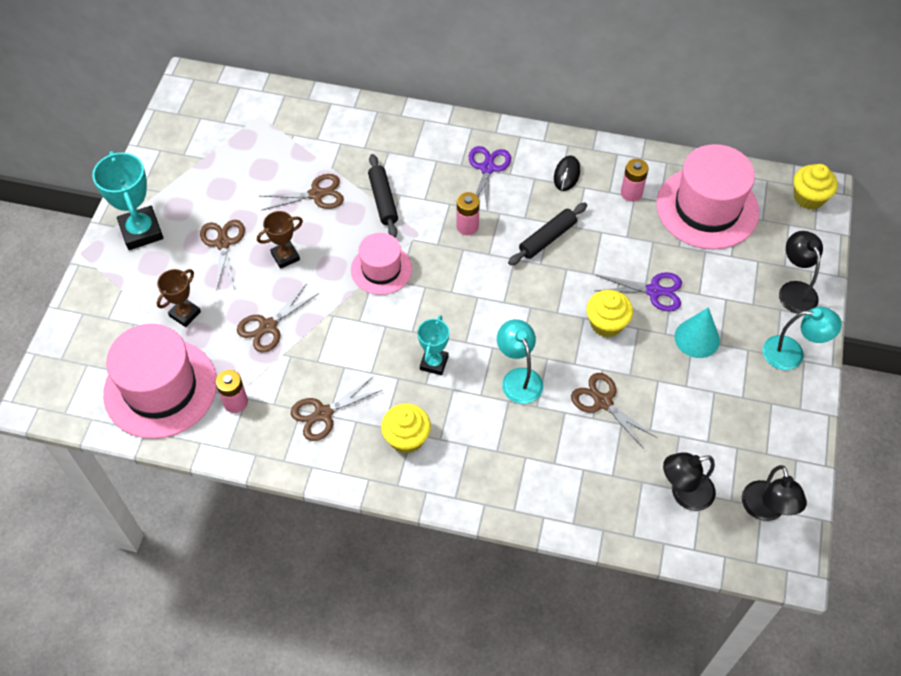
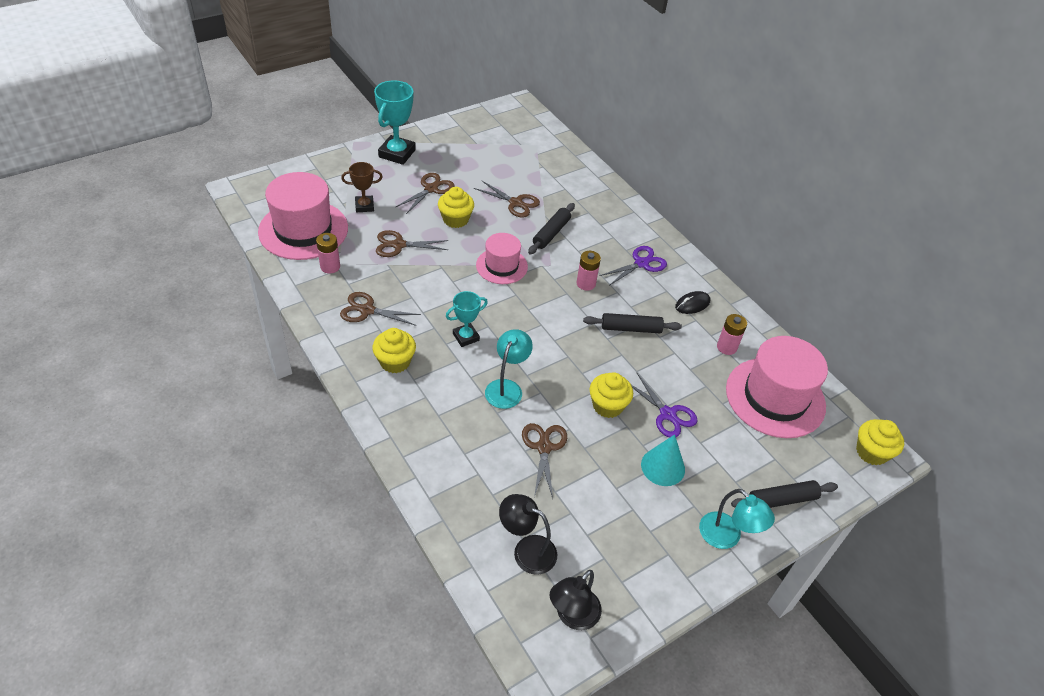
camera: 40 degrees right, 10 degrees down
(285, 256) = (455, 219): brown trophy -> yellow cupcake
(794, 290) = (782, 500): black lamp -> black rolling pin

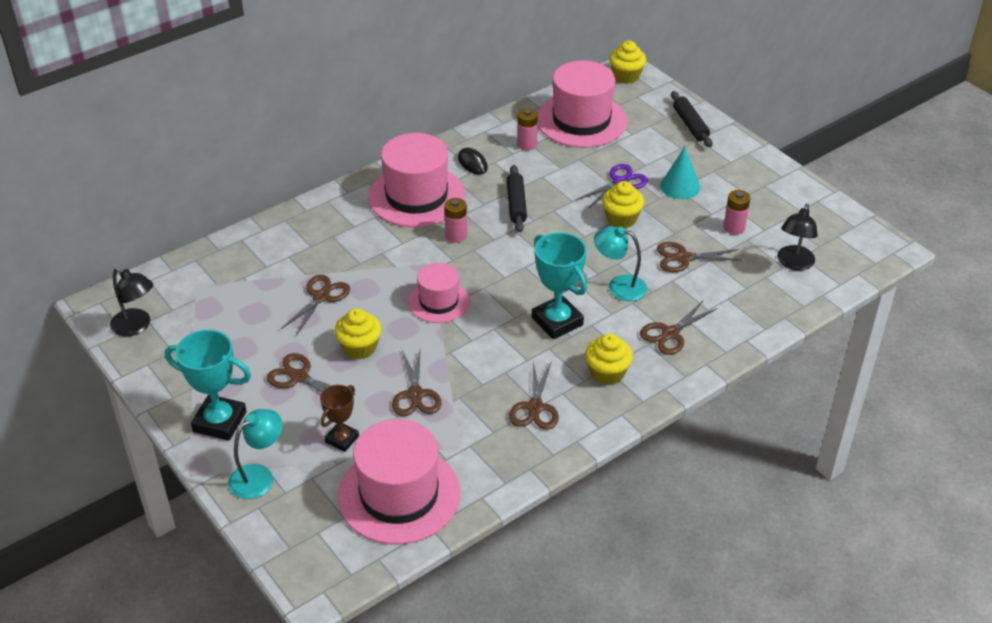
camera: 90 degrees left, 5 degrees down
(330, 267) = (466, 454): pink battery -> pink battery (734, 227)
(364, 206) = (342, 439): brown trophy -> brown trophy turned 45 degrees clockwise
(436, 416) = (670, 333): none -> brown scissors
(466, 337) = (557, 321): turquoise trophy -> turquoise trophy, size x1.67
(551, 233) = (375, 264): black rolling pin -> none
(572, 616) = (841, 236): black lamp -> black lamp (136, 326)
(641, 263) = (416, 196): purple scissors -> pink hat
(726, 537) = (737, 155): turquoise lamp -> turquoise lamp (259, 476)

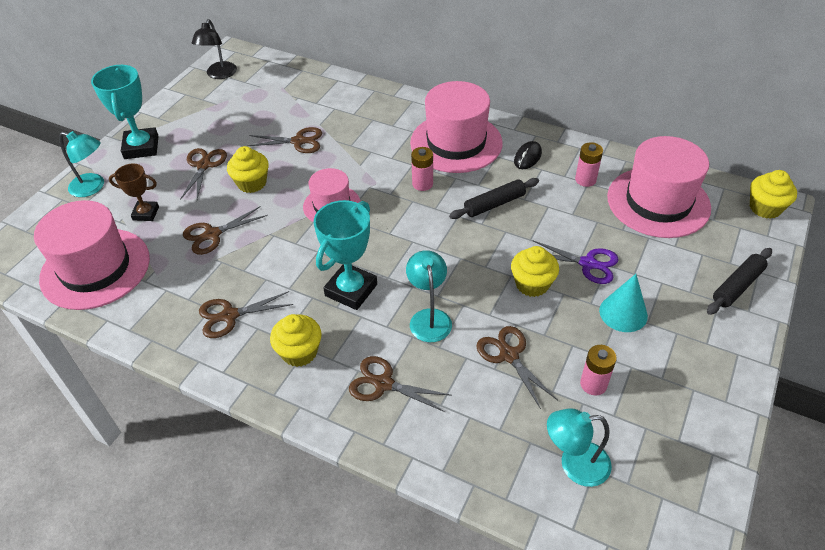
camera: 65 degrees right, 5 degrees up
(793, 263) = (574, 464): black lamp -> turquoise lamp

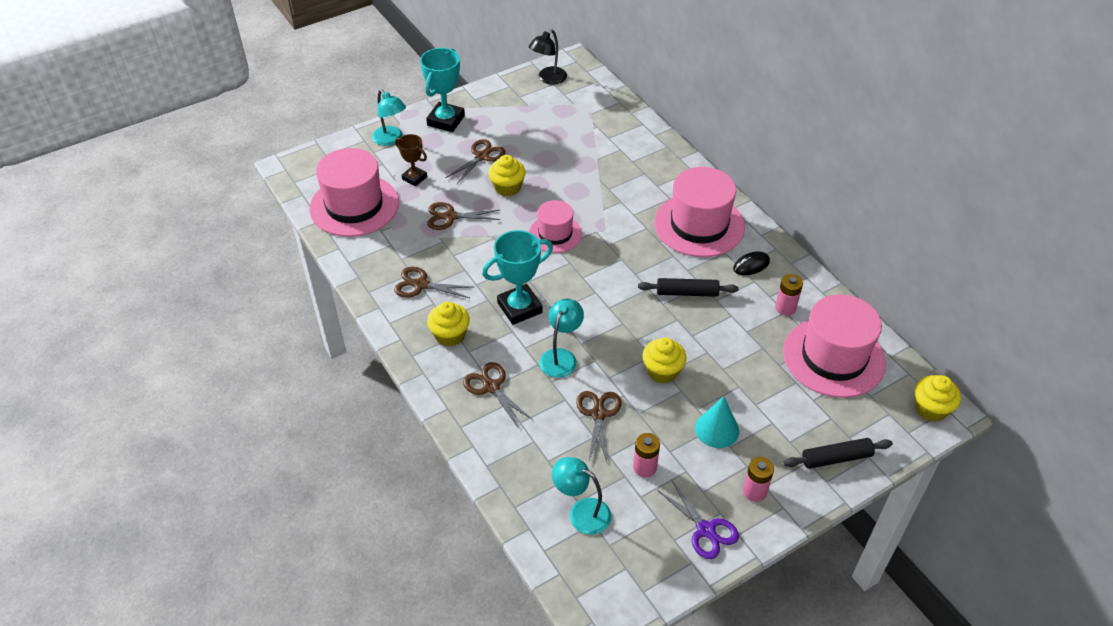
camera: 30 degrees right, 0 degrees up
(298, 141) = (569, 167): brown scissors -> none
(422, 184) = (641, 248): pink battery -> pink battery (754, 491)
(588, 264) = (723, 377): purple scissors -> purple scissors (705, 530)

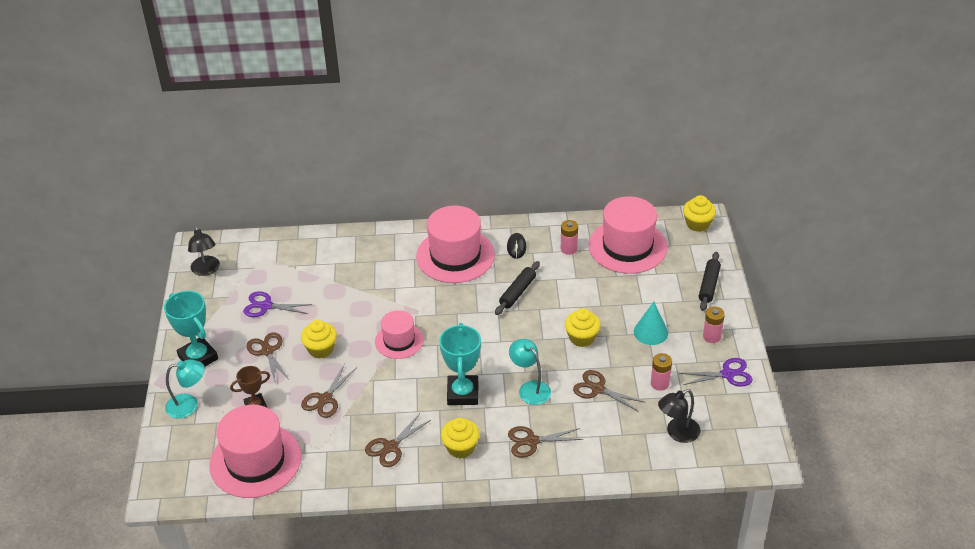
camera: 60 degrees left, 5 degrees down
(533, 131) = (266, 306): none -> purple scissors
(581, 512) = (677, 433): turquoise lamp -> black lamp

